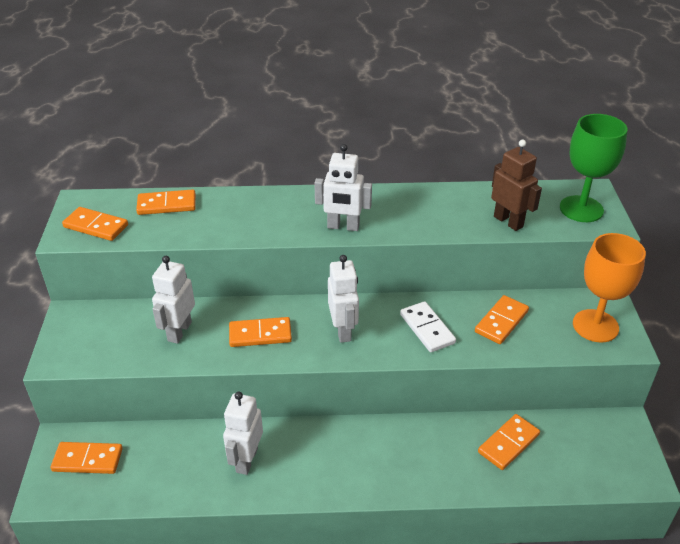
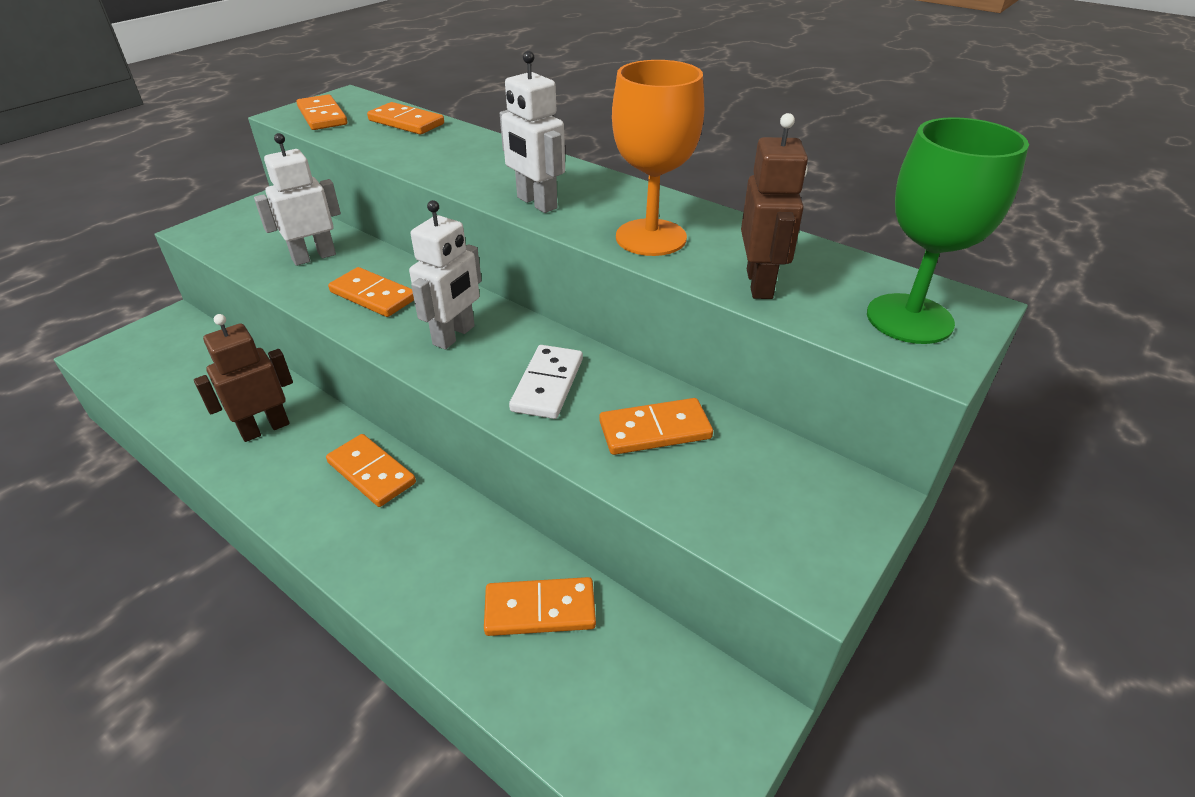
camera: 40 degrees right, 0 degrees up
(88, 460) = (164, 346): orange domino -> orange domino (371, 473)
(246, 460) = (265, 428): white robot -> brown robot
(595, 326) = (794, 517): orange goblet -> orange goblet (651, 237)

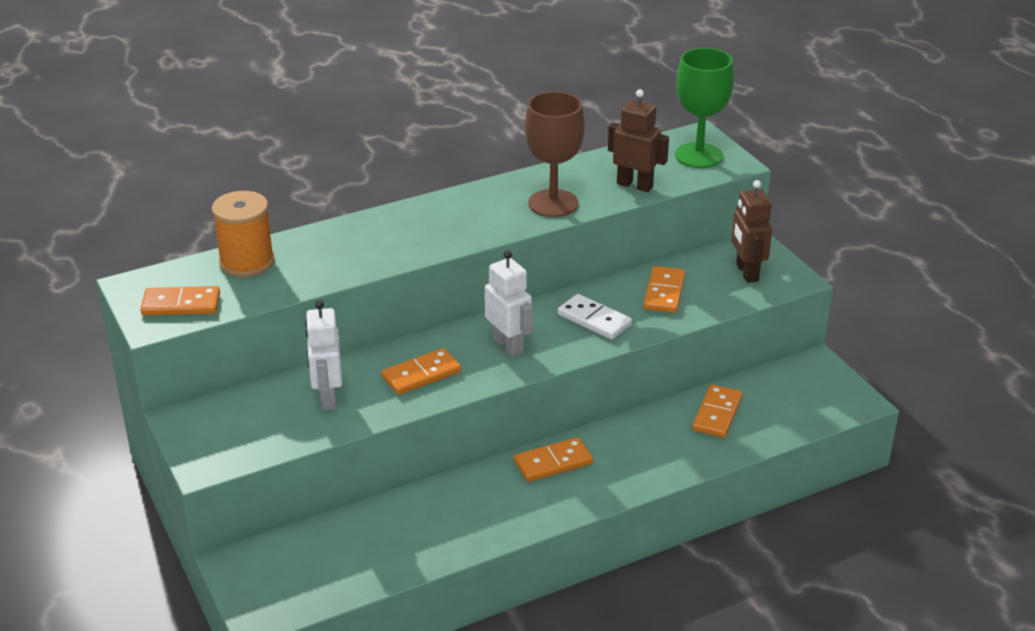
camera: 65 degrees left, 5 degrees down
(265, 428) = (461, 512): brown robot -> brown robot (746, 273)
(406, 122) = (247, 262): orange domino -> orange spool
(536, 203) = (467, 233): white robot -> none
(651, 237) = (553, 203): orange goblet -> brown goblet

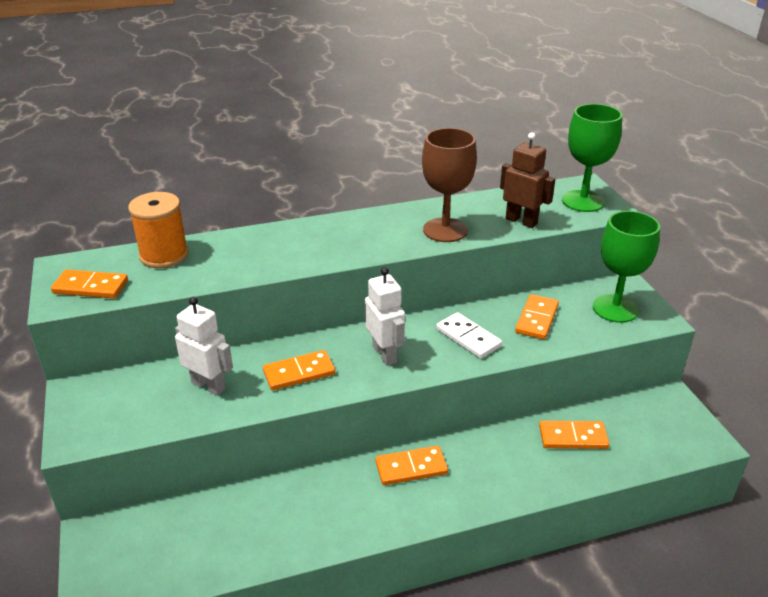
camera: 10 degrees right, 0 degrees up
(327, 398) = (209, 385): white robot -> white robot turned 120 degrees clockwise
(717, 414) = (573, 437): orange domino -> orange domino turned 60 degrees clockwise
(746, 273) = (615, 308): brown robot -> green goblet

